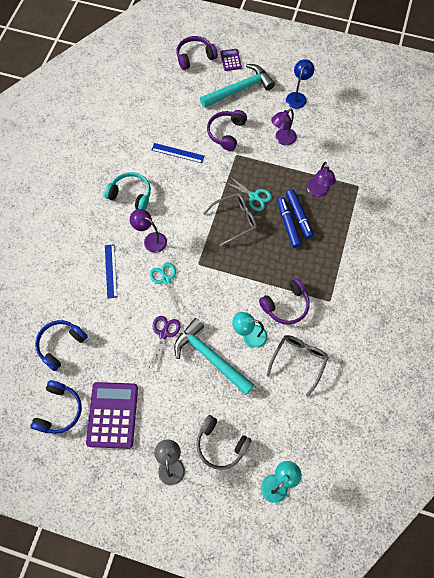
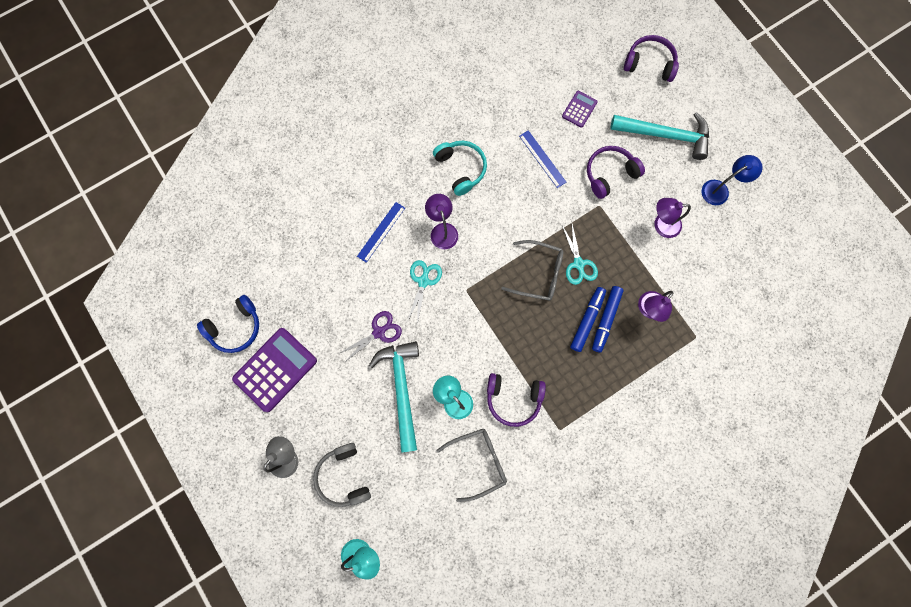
camera: 40 degrees right, 10 degrees up
(61, 345) = (283, 268): blue headphones -> none
(231, 60) = (684, 95): purple calculator -> purple calculator (579, 109)

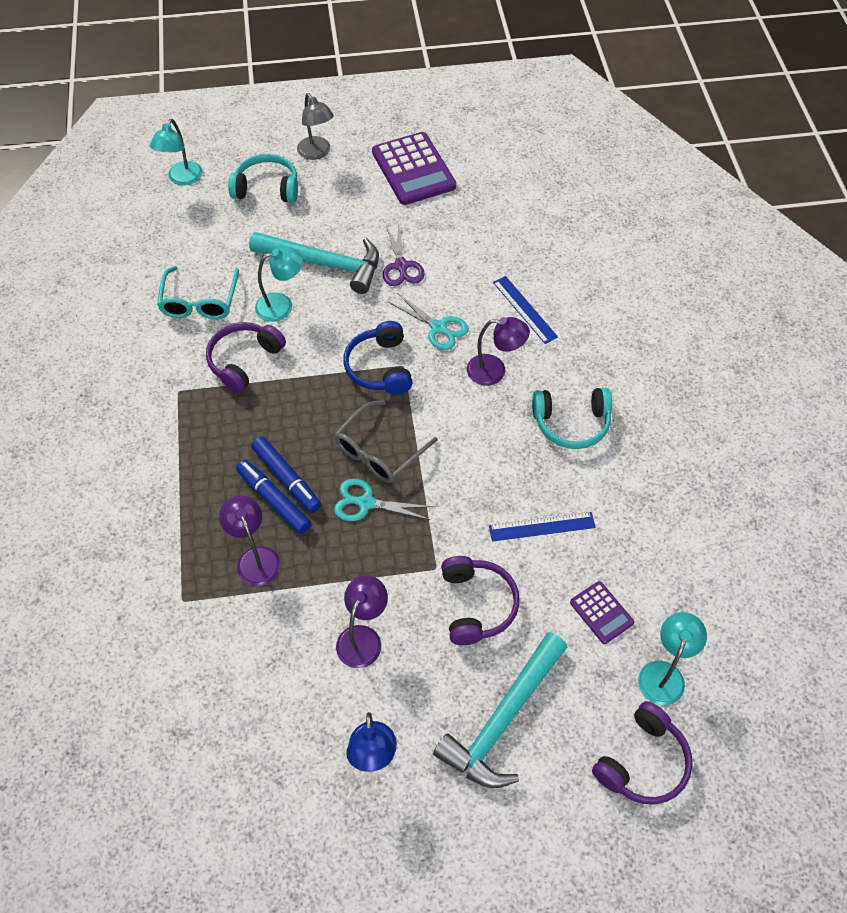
camera: 115 degrees right, 20 degrees down
(235, 327) = (479, 152): blue headphones -> blue headphones (380, 367)
(343, 476) = (267, 188): grey headphones -> turquoise headphones
(478, 462) = (200, 301): grey glasses -> turquoise glasses
(597, 68) = (664, 673): none -> turquoise lamp

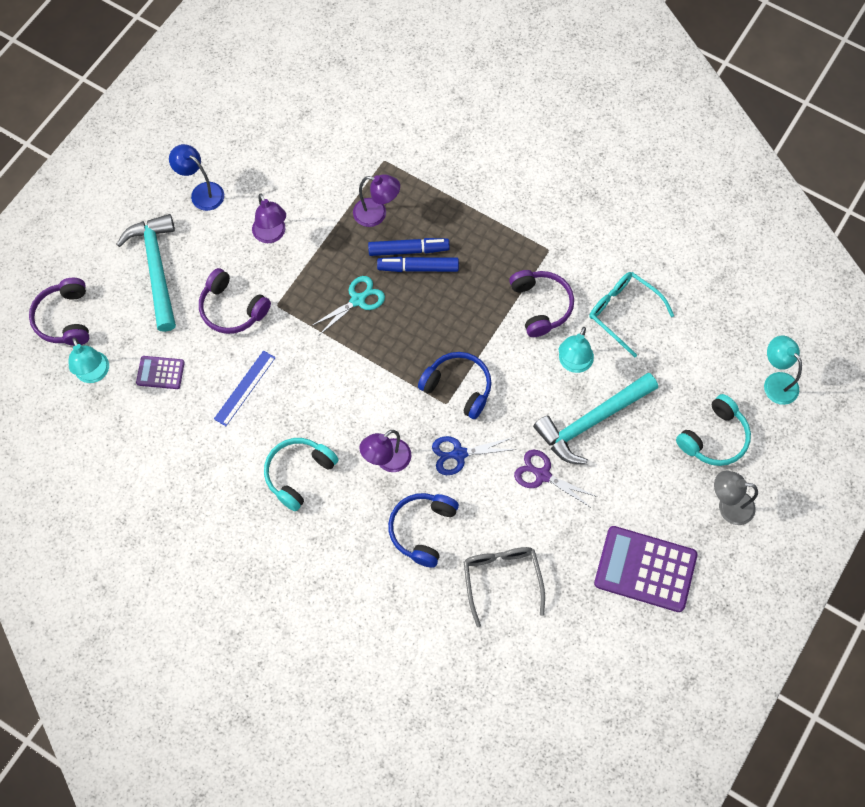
camera: 130 degrees right, 10 degrees up
(380, 450) = (389, 336): grey glasses -> grey glasses (502, 580)
(438, 328) = (458, 454): turquoise scissors -> blue scissors
(525, 309) = (422, 530): blue ruler -> blue headphones

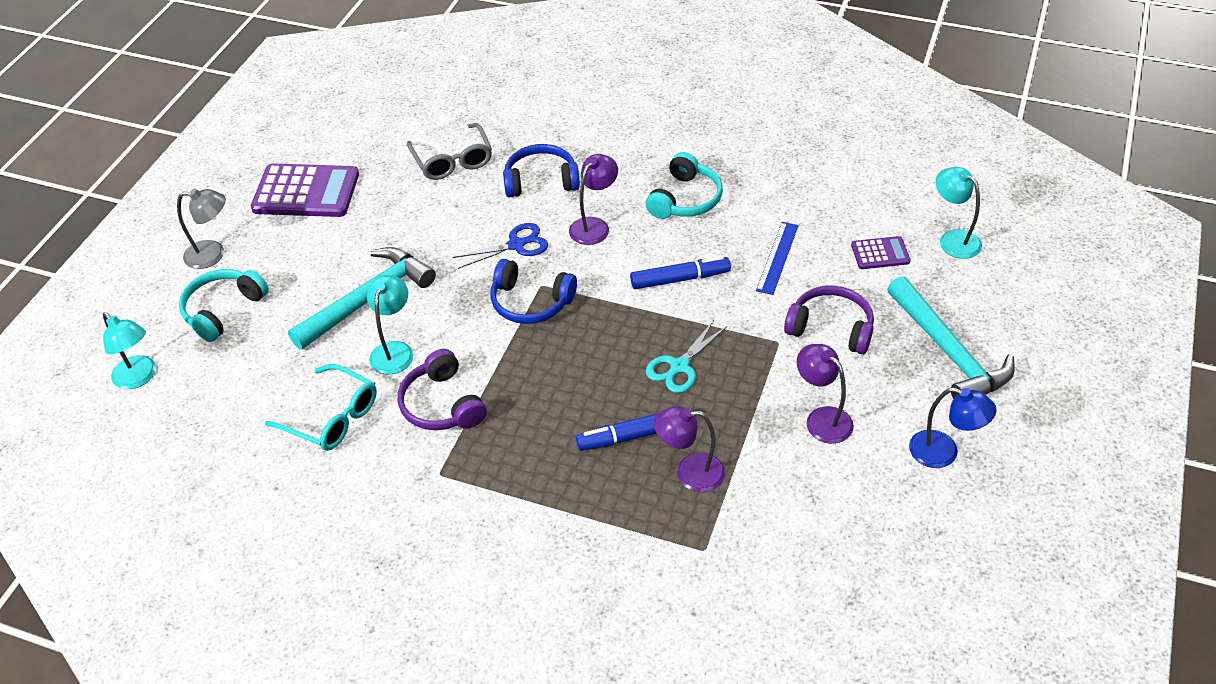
camera: 170 degrees right, 20 degrees down
(65, 318) = (1023, 282): purple headphones -> none
(418, 267) = (613, 417): blue marker -> blue marker (680, 279)
(422, 530) = (541, 181): blue headphones -> blue headphones turned 105 degrees counterclockwise
(542, 475) = (421, 244): purple scissors -> none

